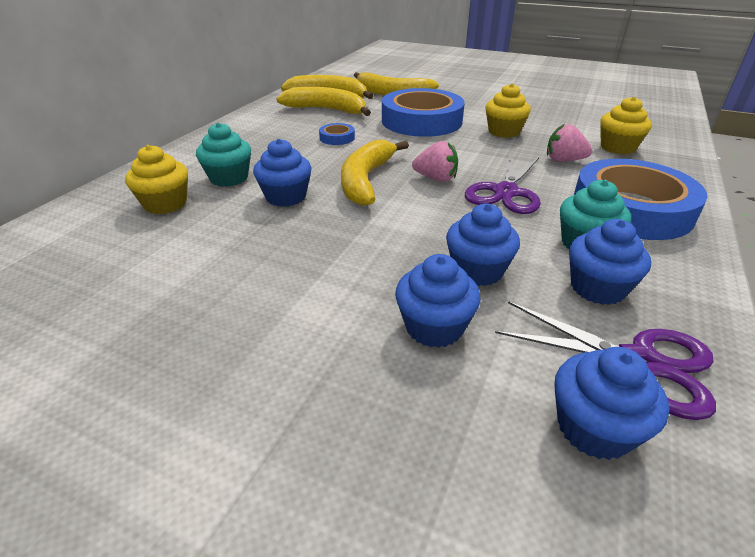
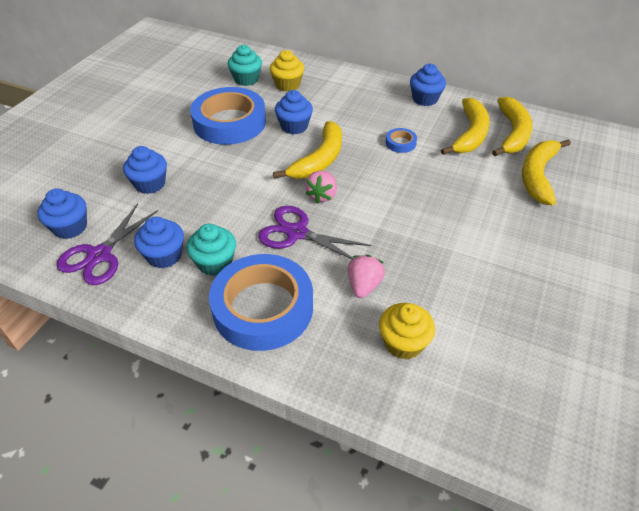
camera: 90 degrees right, 10 degrees up
(229, 178) = (322, 101): turquoise cupcake -> turquoise cupcake (246, 79)
(366, 180) = (319, 160): yellow banana -> yellow banana turned 105 degrees clockwise
(421, 121) = (454, 194): blue tape -> blue tape (229, 122)
(477, 270) = (194, 205): blue cupcake -> blue cupcake (425, 99)
(504, 132) = (435, 252): yellow cupcake -> none

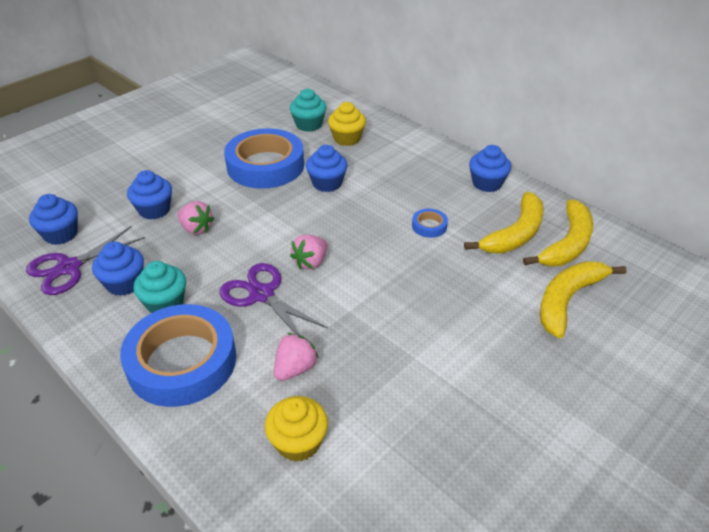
camera: 20 degrees right, 5 degrees down
(201, 191) = (196, 229): none -> pink strawberry
(319, 160) = (331, 224): yellow banana -> none

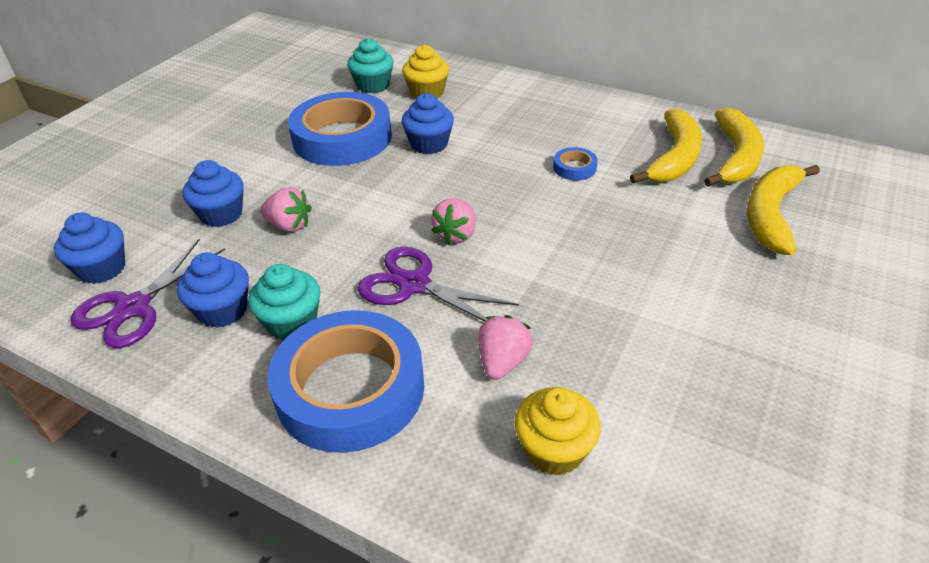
camera: 15 degrees left, 0 degrees up
(487, 183) = (613, 112): blue cupcake -> none

